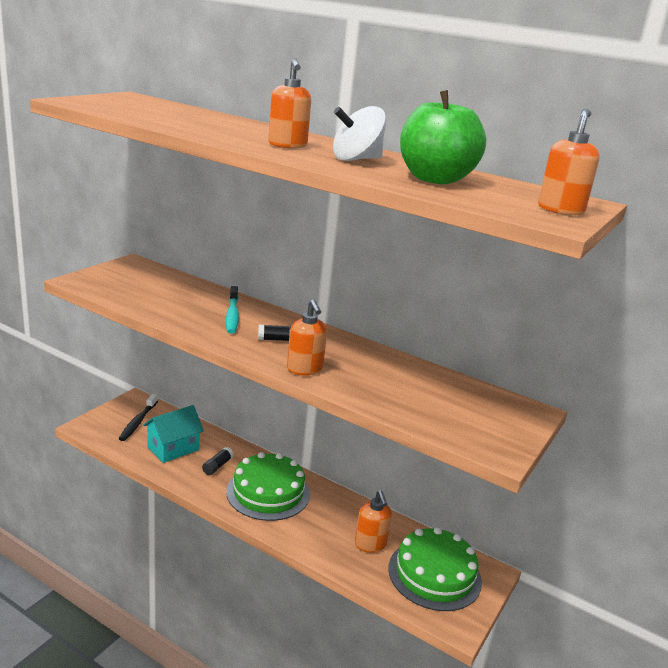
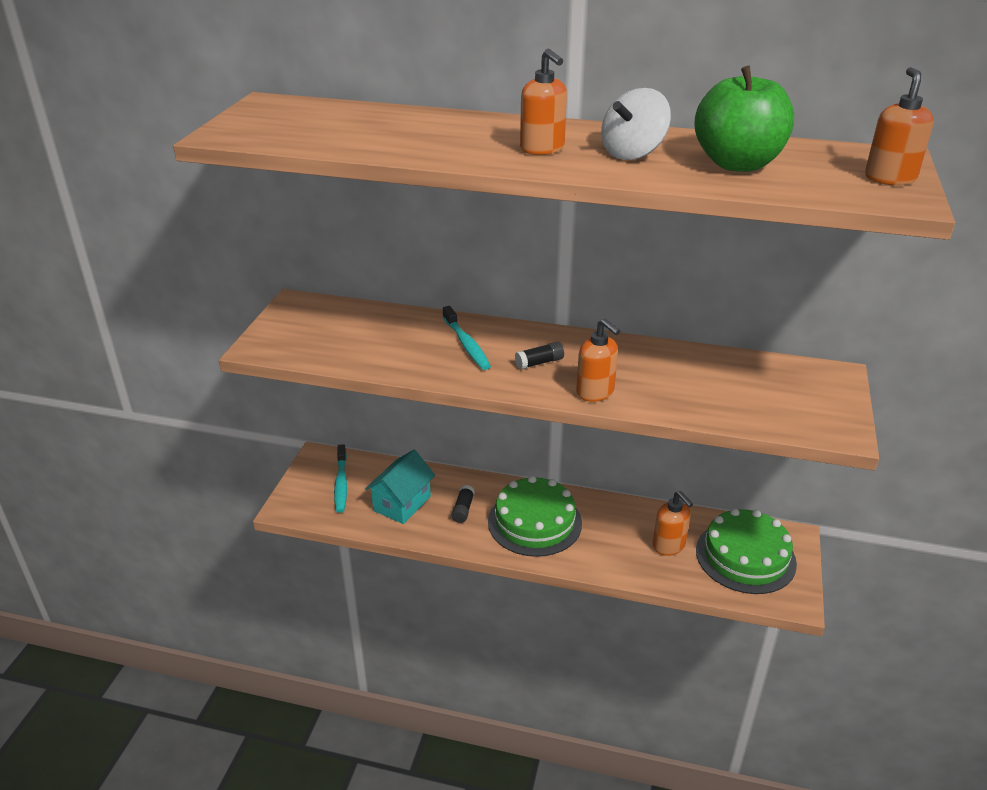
camera: 15 degrees left, 10 degrees up
(138, 422) = (341, 484): black toothbrush -> turquoise toothbrush

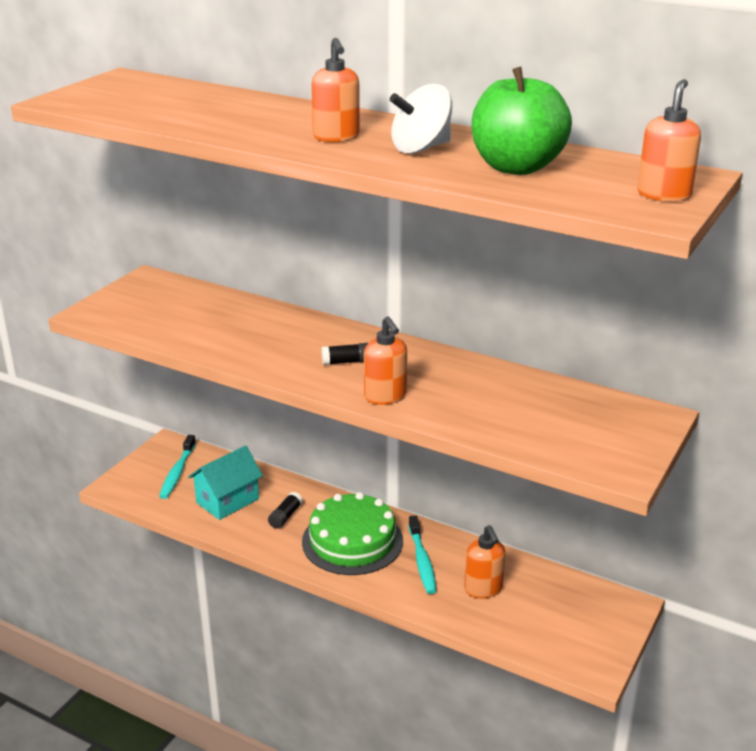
camera: 15 degrees right, 5 degrees down
(466, 344) = (285, 336): turquoise toothbrush -> turquoise toothbrush (422, 561)
(745, 556) = (563, 615): green cake -> none

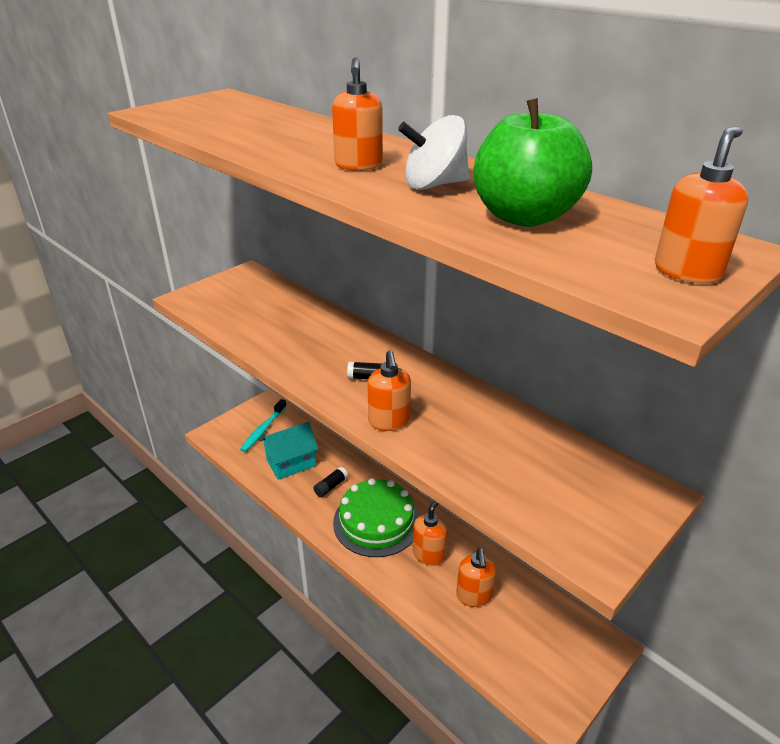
camera: 15 degrees right, 5 degrees up
(422, 561) = (429, 554): turquoise toothbrush -> orange soap dispenser

